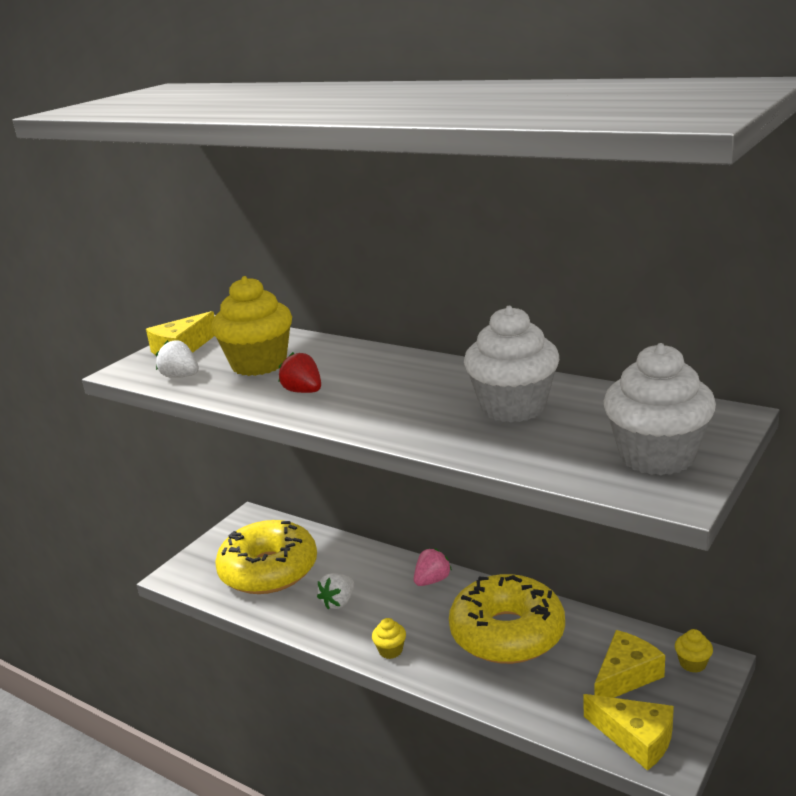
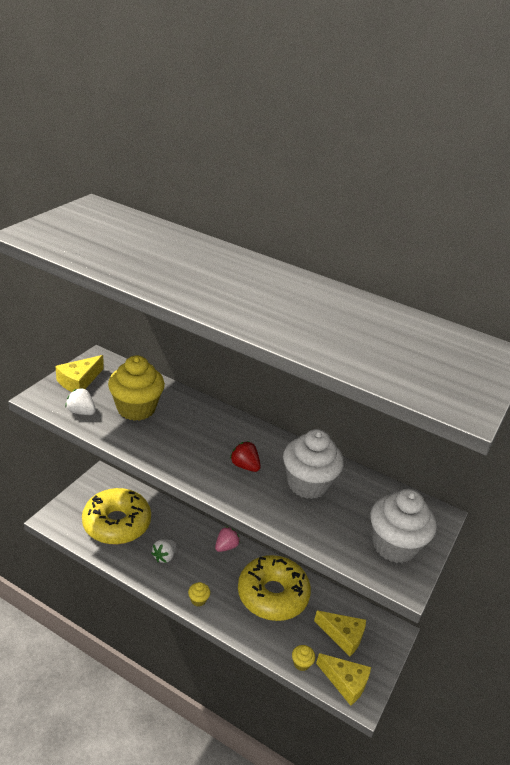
camera: 10 degrees left, 10 degrees up
(303, 391) = (169, 444): red strawberry -> red strawberry (245, 466)
(626, 676) = (343, 636): yellow cheese -> yellow cheese turned 75 degrees clockwise
(692, 664) = (383, 631): yellow cupcake -> yellow cupcake (301, 663)

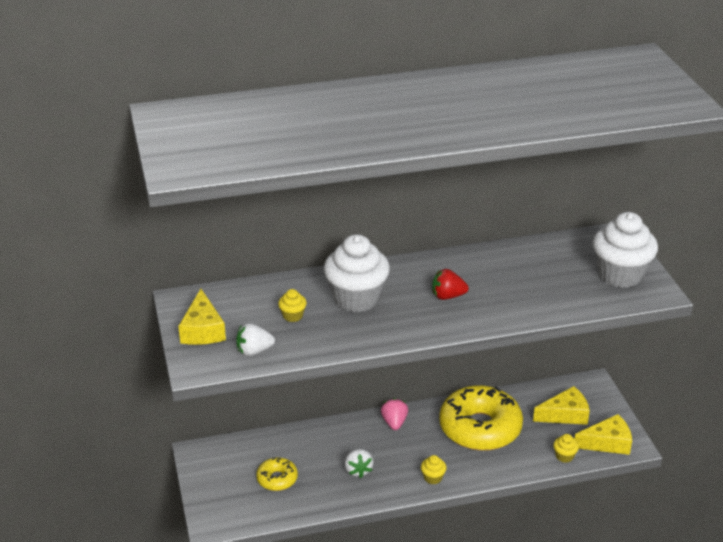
camera: 40 degrees left, 0 degrees up
(116, 523) = (277, 479): yellow donut -> yellow donut, size x0.47
(136, 409) = (292, 316): yellow cupcake -> yellow cupcake, size x0.42
(308, 484) = (508, 276): white cupcake -> white cupcake (356, 298)

